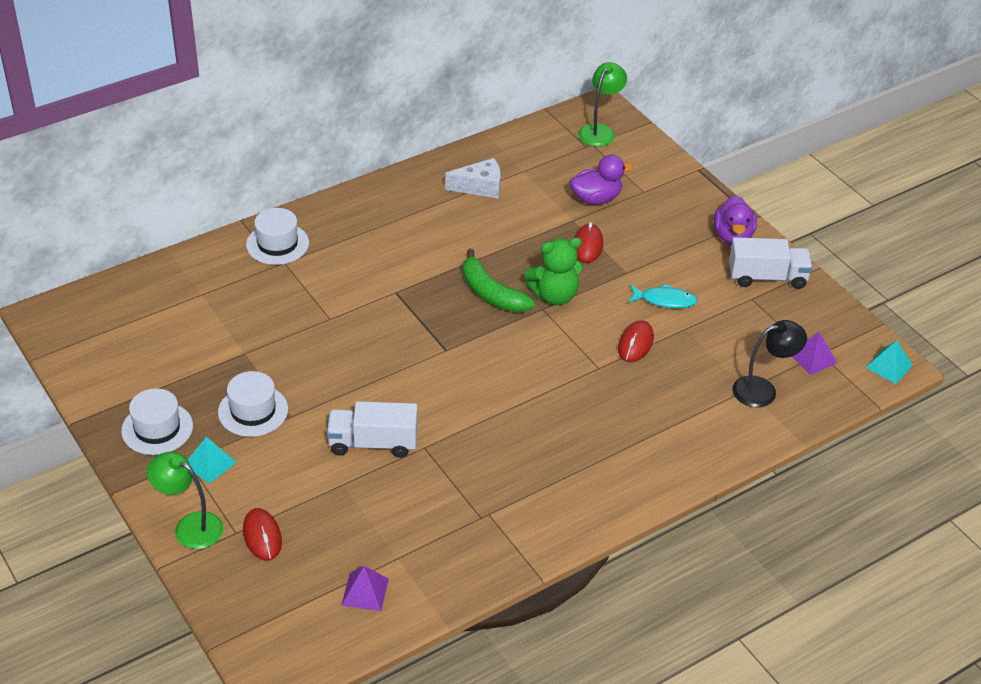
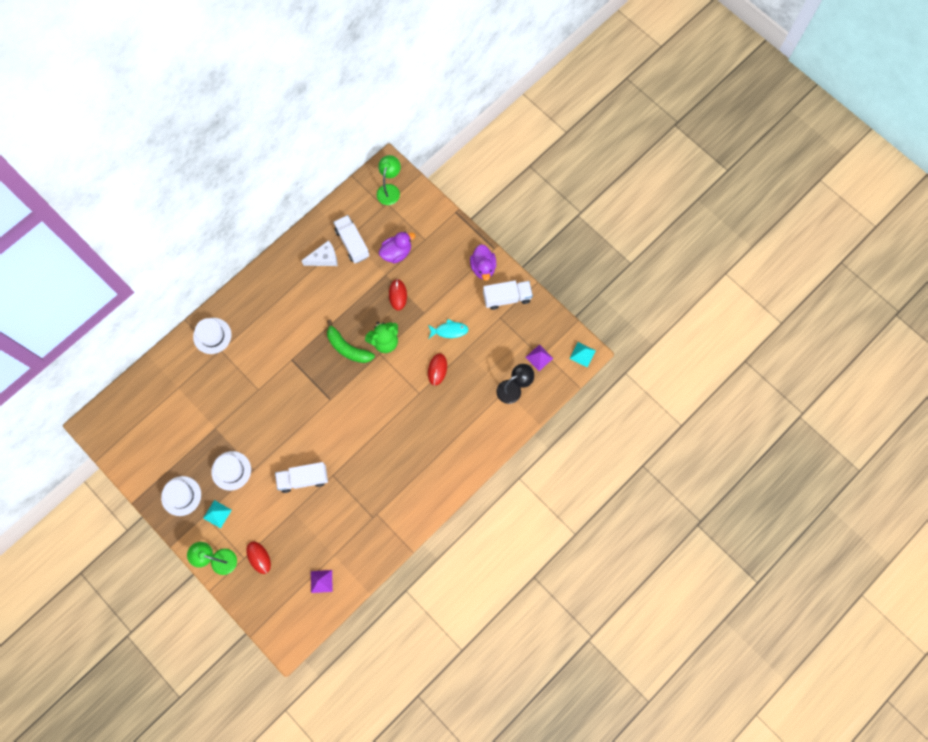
camera: 10 degrees left, 30 degrees up
(528, 178) = (352, 243): none -> white truck

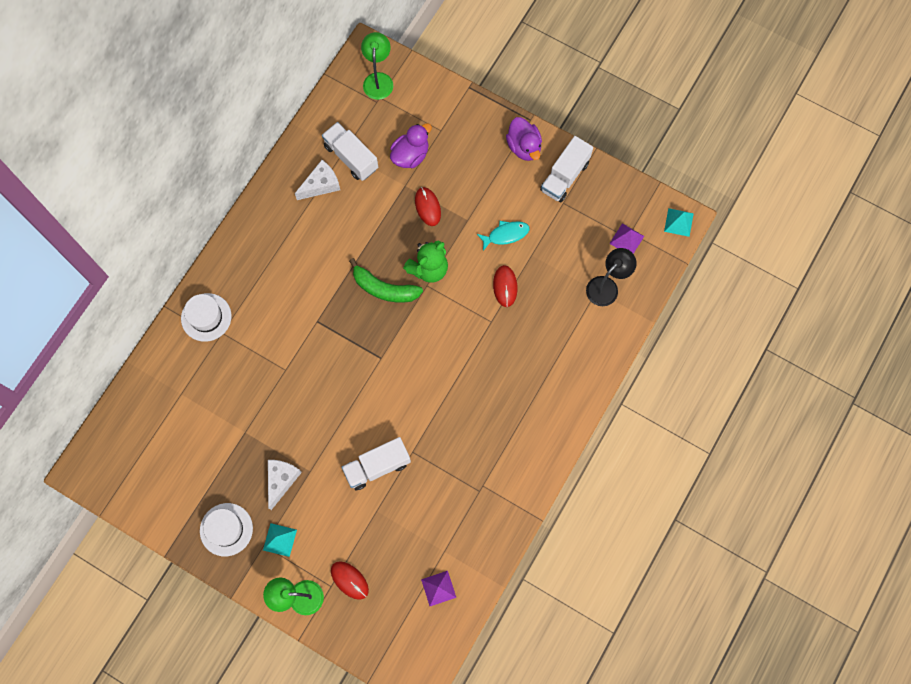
camera: 15 degrees left, 0 degrees up
(231, 470) = (281, 480): white hat -> white cheese
(507, 298) = (565, 176): white truck -> white truck turned 150 degrees clockwise

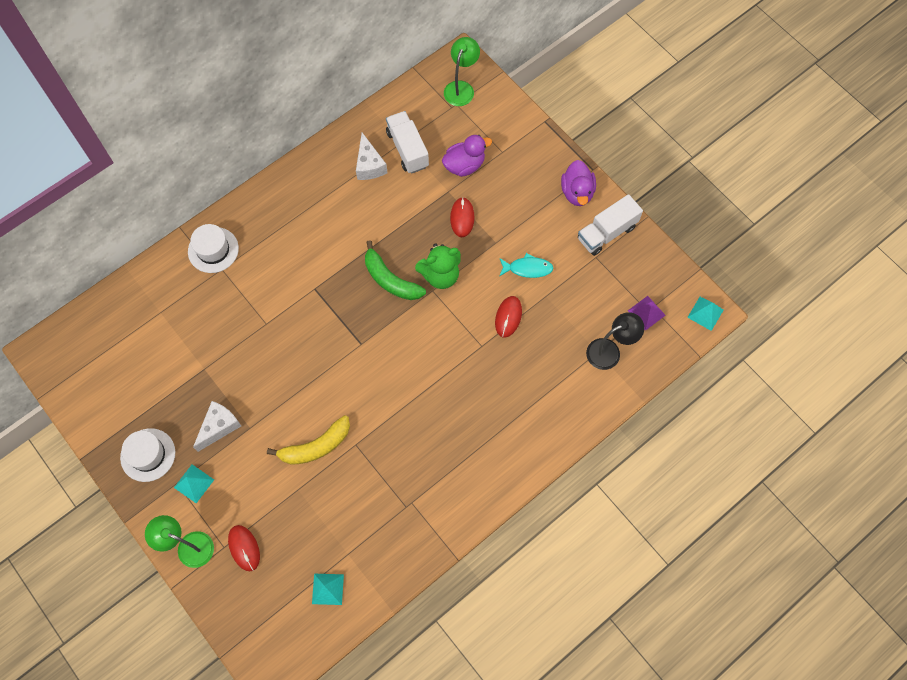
camera: 20 degrees right, 5 degrees down
(321, 185) = (369, 165): white cheese -> white cheese turned 90 degrees clockwise
(377, 466) = (316, 446): white truck -> yellow banana
(438, 588) = (327, 589): purple pyramid -> turquoise pyramid

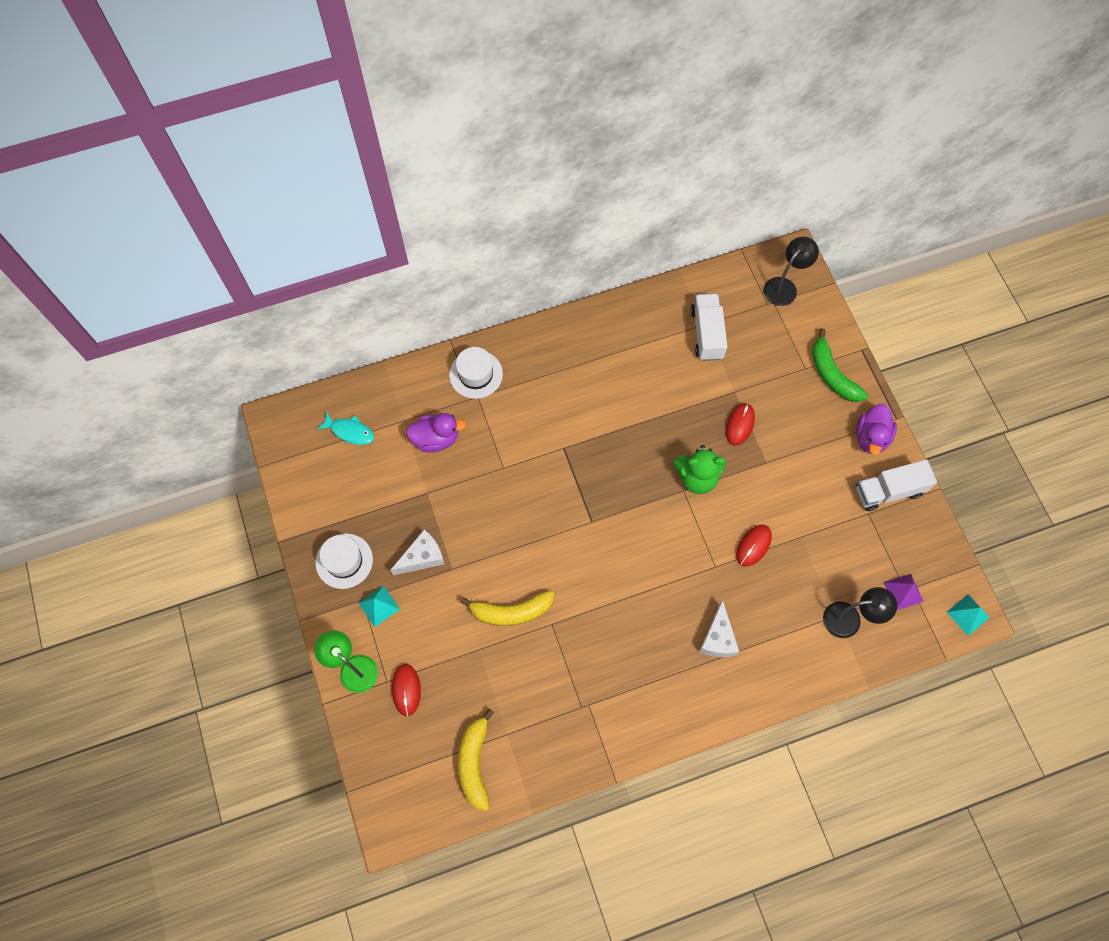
camera: 20 degrees right, 0 degrees up
(327, 589) = (474, 762): turquoise pyramid -> yellow banana
(369, 165) = (662, 338): white cheese -> white cheese (718, 638)
(390, 280) = (644, 465): green banana -> green banana (832, 374)
(461, 88) = (784, 286): green lamp -> black lamp
(464, 165) = (760, 370): purple duck -> purple duck (436, 439)
(527, 268) = (791, 501): turquoise fish -> turquoise fish (350, 431)

